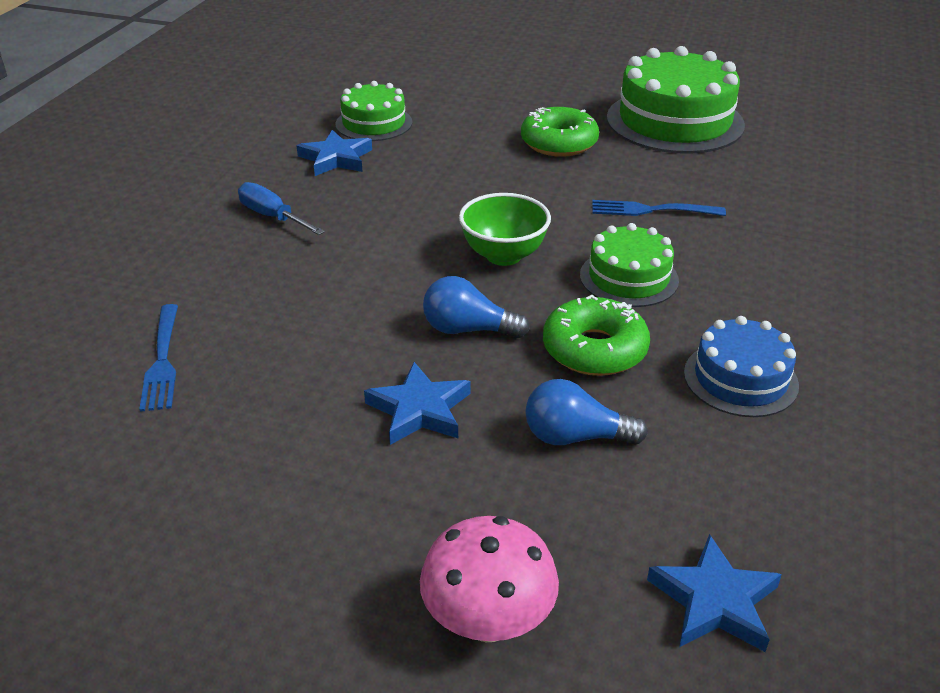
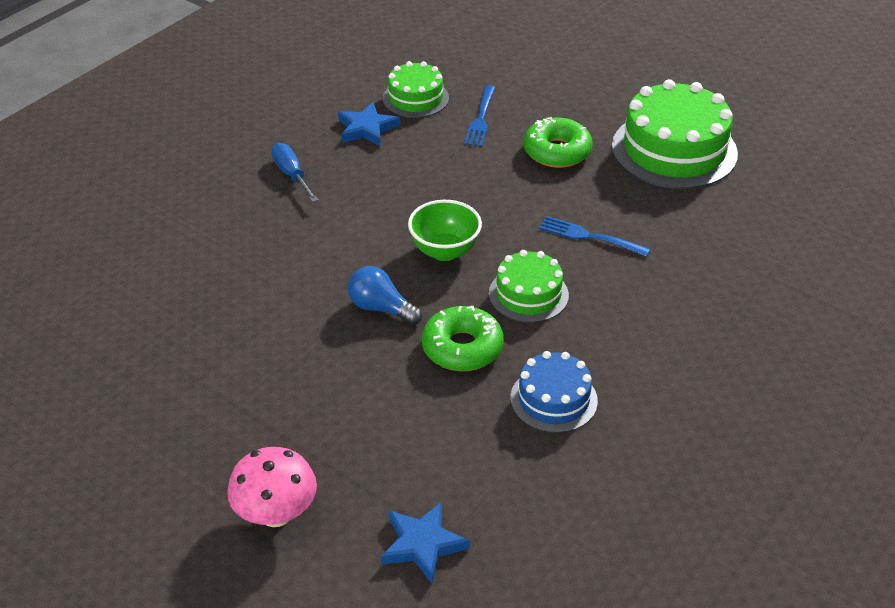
camera: 20 degrees right, 5 degrees up
(162, 361) = (163, 280): blue fork -> blue fork (480, 119)
(419, 410) = (312, 362): blue star -> none
(575, 437) = (405, 410): blue light bulb -> none

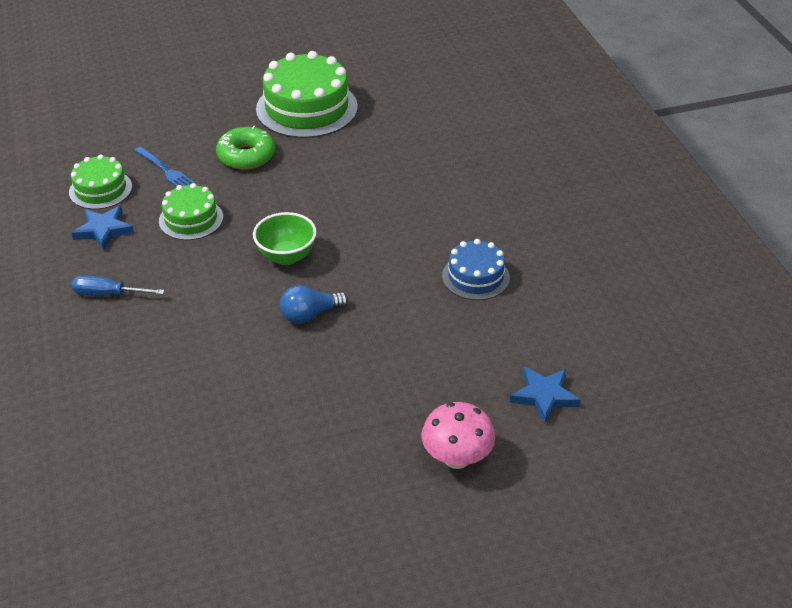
camera: 55 degrees left, 0 degrees up
(462, 348) = (389, 294): green donut -> none
(528, 294) = (371, 240): green cake -> green cake (191, 219)
(589, 236) = (347, 186): blue fork -> none

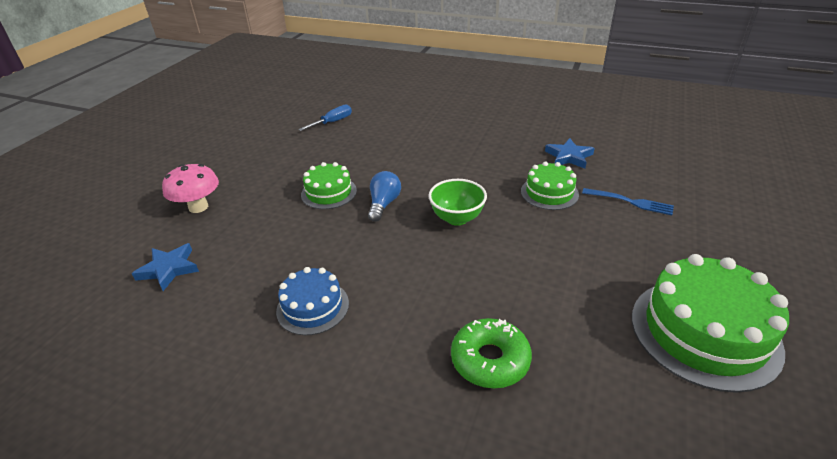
camera: 130 degrees right, 5 degrees down
(100, 189) = (625, 168): green cake -> green cake (329, 192)
(107, 294) = (496, 142): blue screwdriver -> blue screwdriver (333, 122)
(166, 171) = (630, 202): blue fork -> blue fork turned 150 degrees counterclockwise
(246, 156) = (626, 251): green donut -> green donut (490, 360)

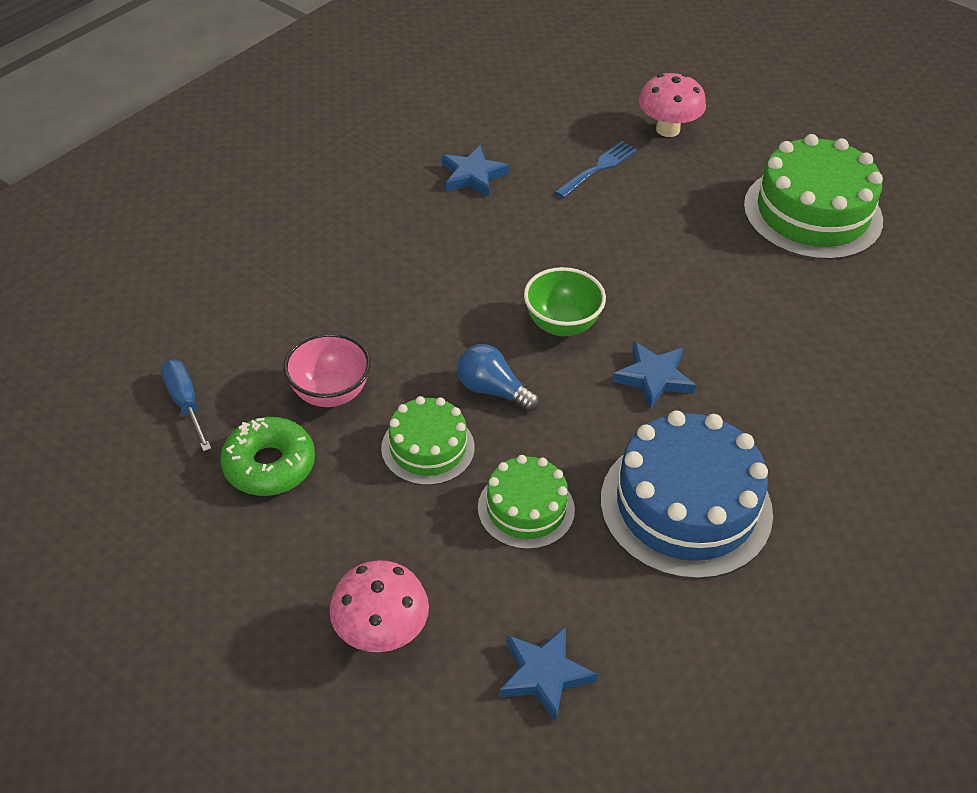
camera: 75 degrees left, 10 degrees up
(312, 307) = (686, 506): blue cake -> blue cake, size x1.78
(356, 155) = (330, 393): none -> pink bowl
(430, 269) = (653, 378): none -> blue star
(490, 360) = (810, 370): green donut -> green donut (269, 465)
(549, 193) = (547, 224): green cake -> green cake (526, 508)
(717, 225) = (667, 129): none -> pink mushroom

